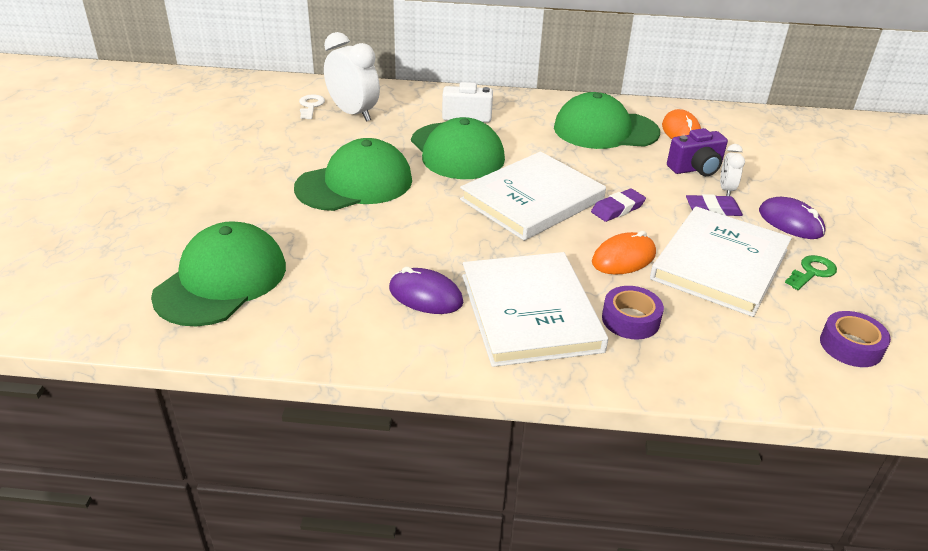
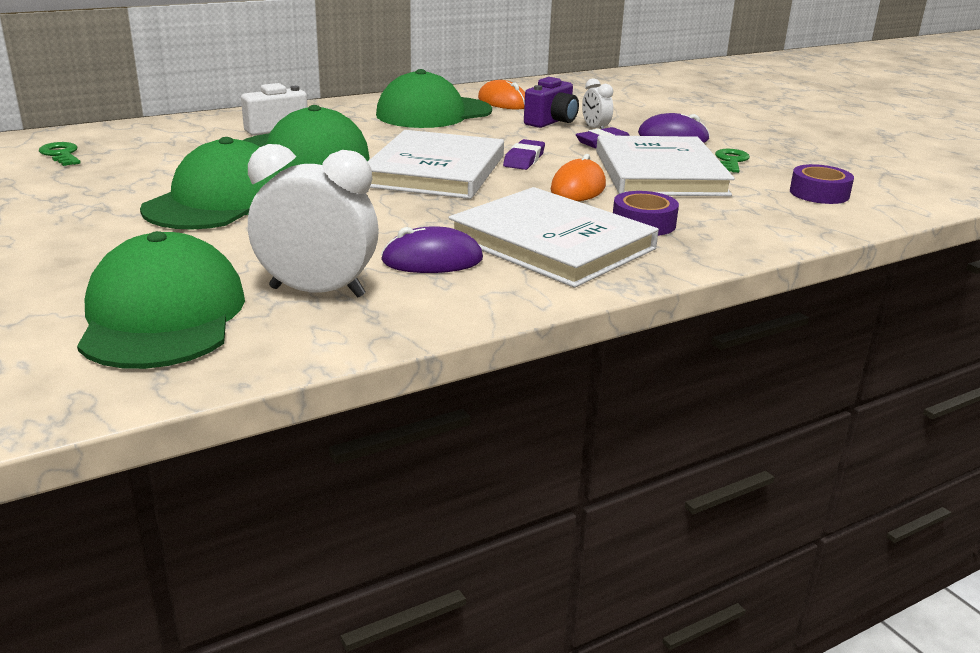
camera: 35 degrees left, 10 degrees down
(311, 106) = (61, 154): white key -> green key
(353, 113) = (130, 150): white clock -> white clock (317, 292)

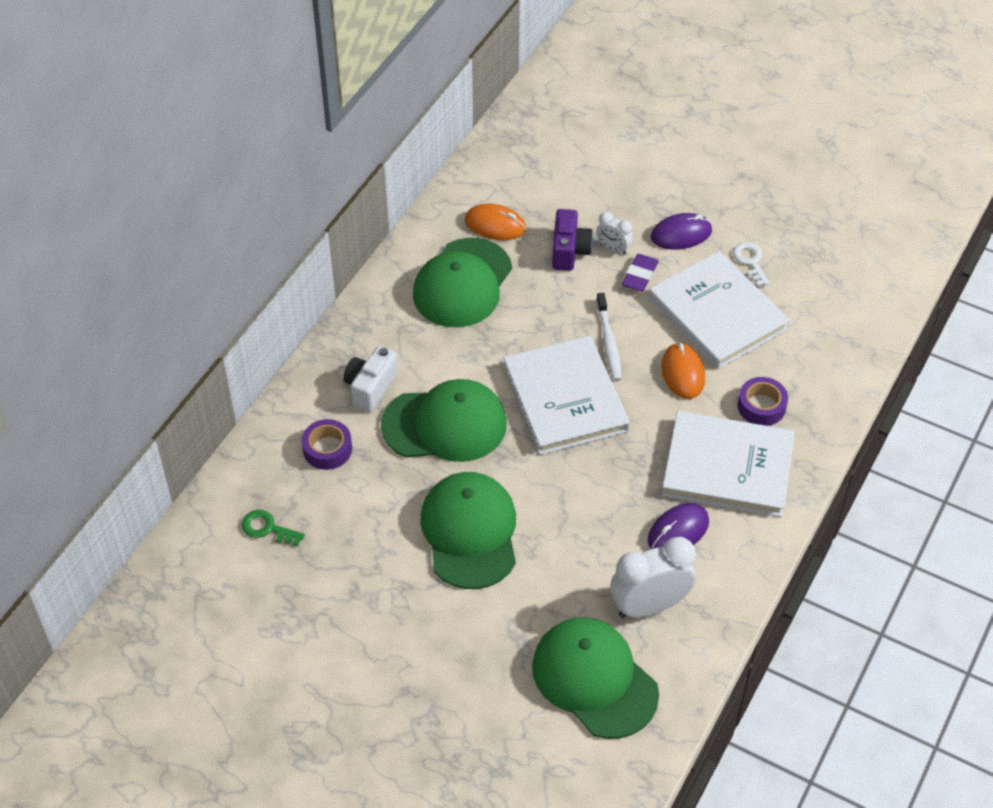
camera: 30 degrees left, 25 degrees up
(524, 159) = (608, 342): purple eraser -> white toothbrush
(731, 161) = (750, 262): green key -> white key
(819, 193) = (839, 292): purple tape -> purple tape (327, 449)

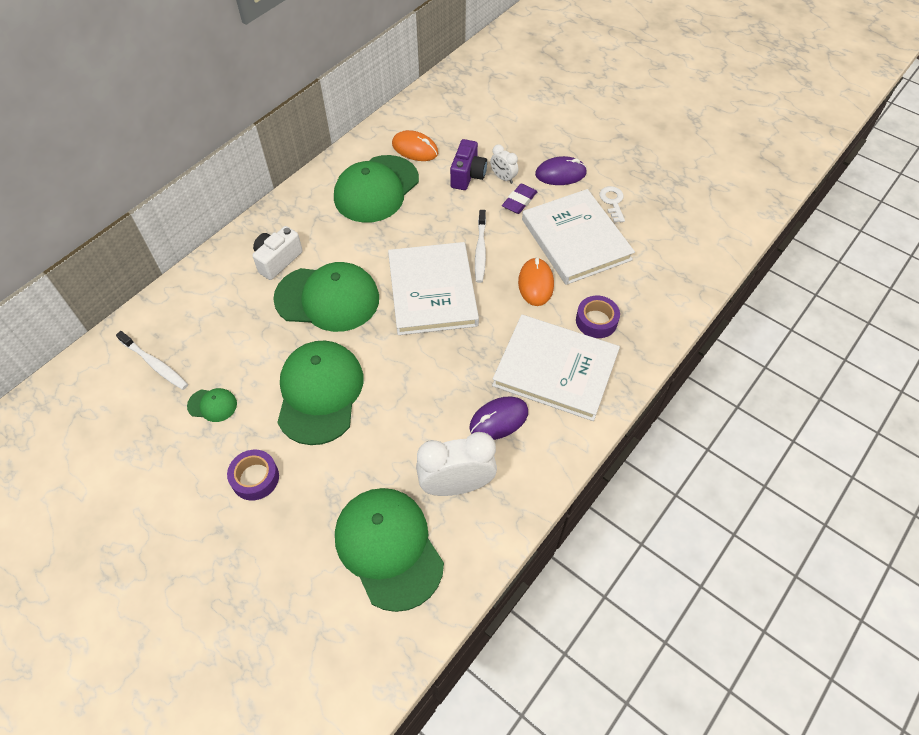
camera: 10 degrees right, 5 degrees up
(268, 528) = (155, 364): green key -> white toothbrush
(327, 449) = (226, 305): purple tape -> purple tape (255, 478)
(352, 563) = (212, 405): none -> green cap

